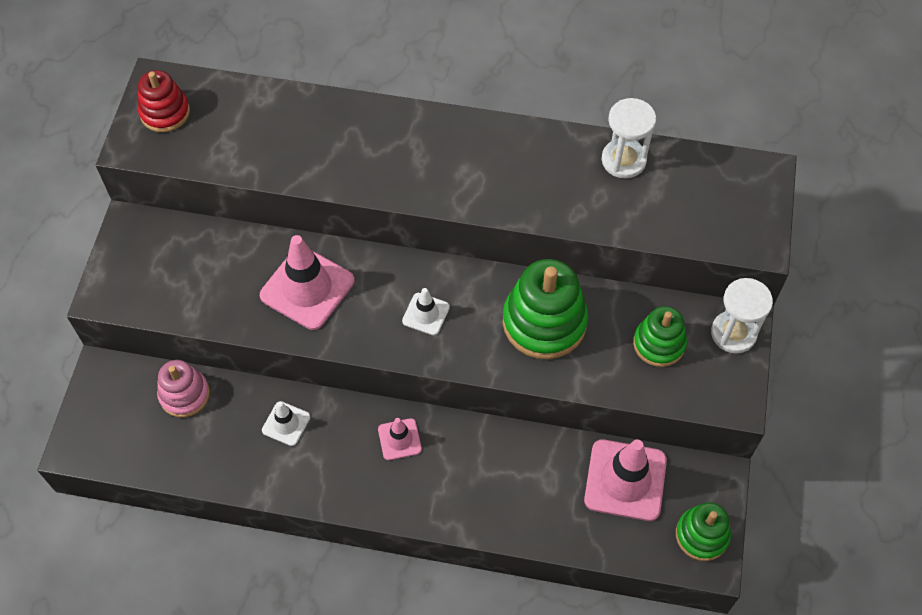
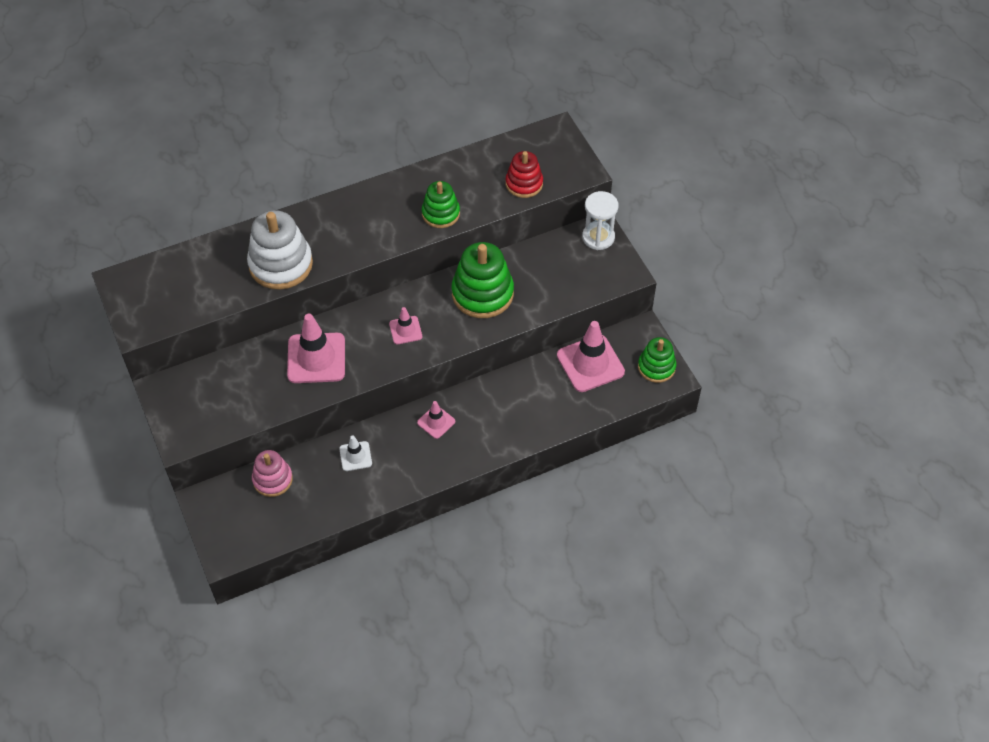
camera: 35 degrees left, 5 degrees down
(165, 112) = (143, 296): red stacking toy -> red stacking toy (524, 184)
(329, 159) = (281, 264): none -> white stacking toy
(426, 314) = (405, 330): white traffic cone -> pink traffic cone
(623, 160) = (468, 167): white hourglass -> none
(659, 344) = (560, 267): green stacking toy -> green stacking toy (440, 213)

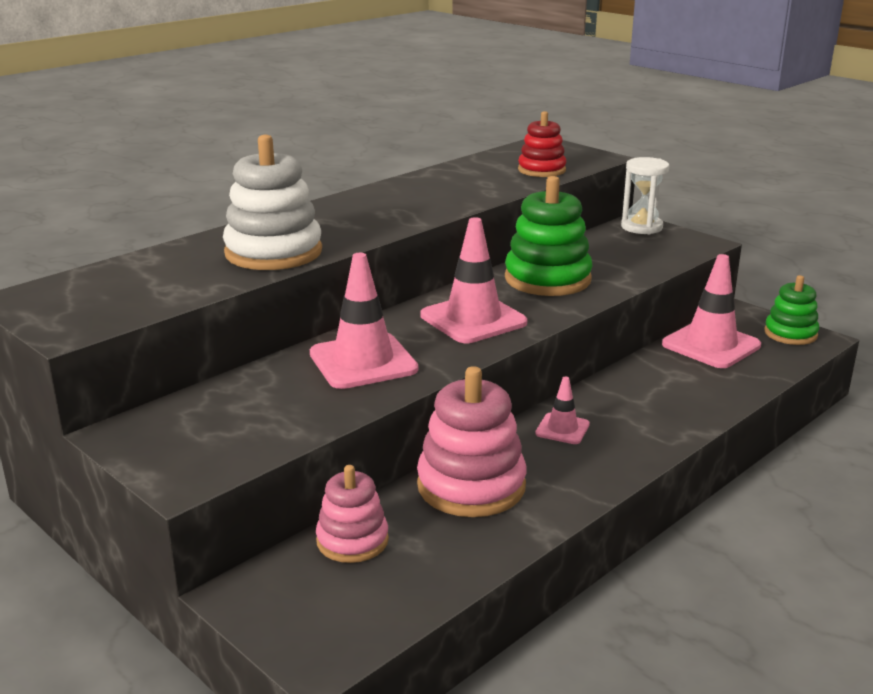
camera: 20 degrees left, 30 degrees down
(355, 456) = (471, 486): white traffic cone -> pink stacking toy
(405, 330) = (473, 319): pink traffic cone -> pink traffic cone, size x1.91
(440, 213) = (461, 196): green stacking toy -> none

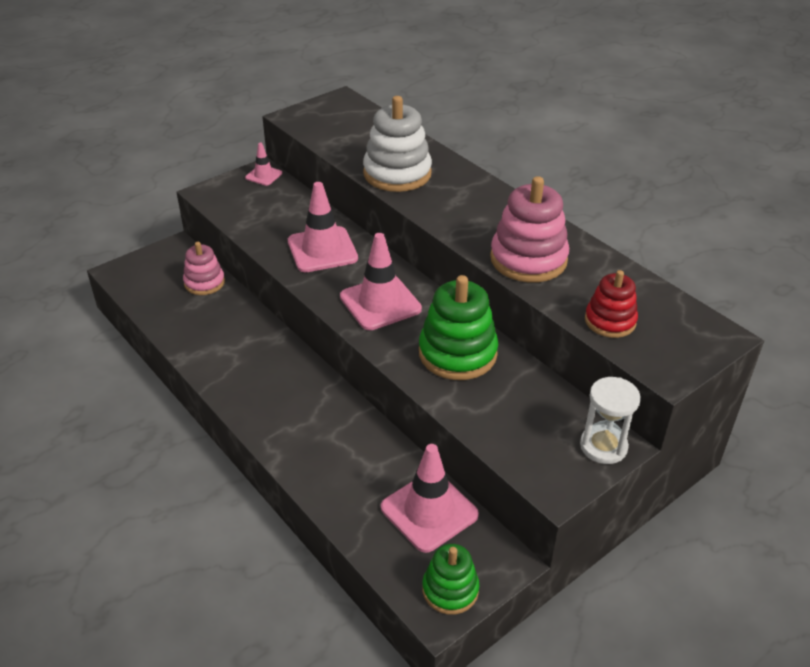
camera: 95 degrees right, 15 degrees up
(471, 486) = (242, 331): pink stacking toy -> pink stacking toy (528, 259)
(562, 429) = (299, 383): pink traffic cone -> pink traffic cone (263, 175)

